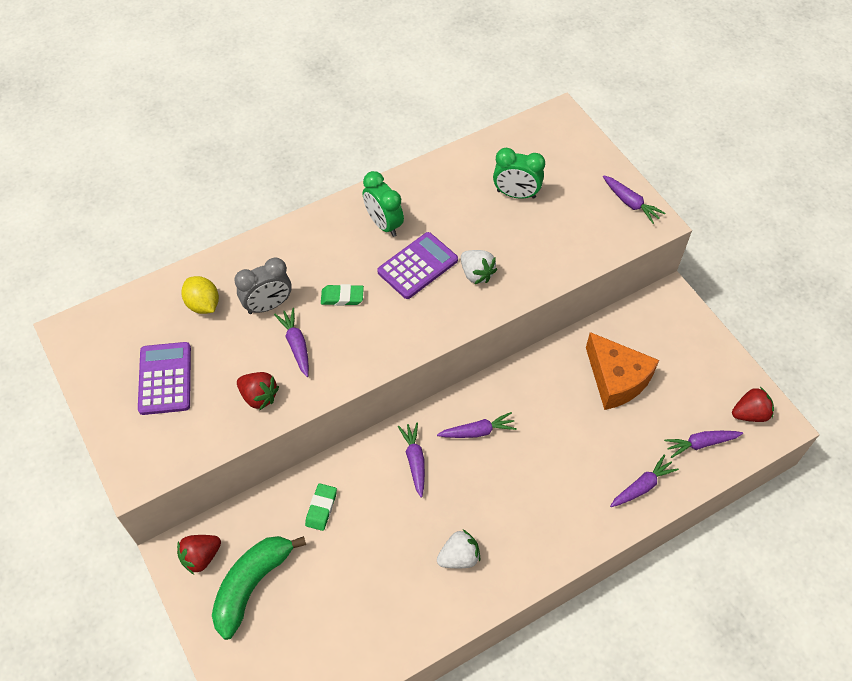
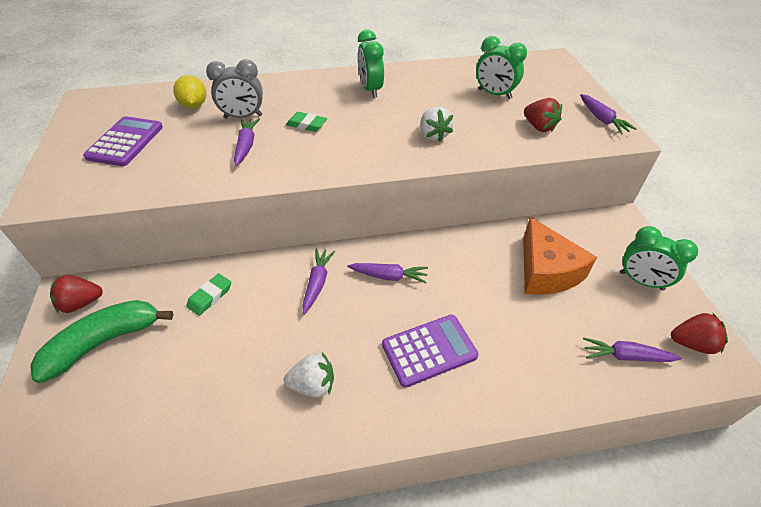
camera: 20 degrees right, 10 degrees down
(259, 396) = (188, 172): red strawberry -> red strawberry (539, 127)
(417, 266) = (383, 119): purple calculator -> purple calculator (429, 350)
(642, 486) = (544, 378): purple carrot -> none
(700, 363) = (641, 281): none -> green clock

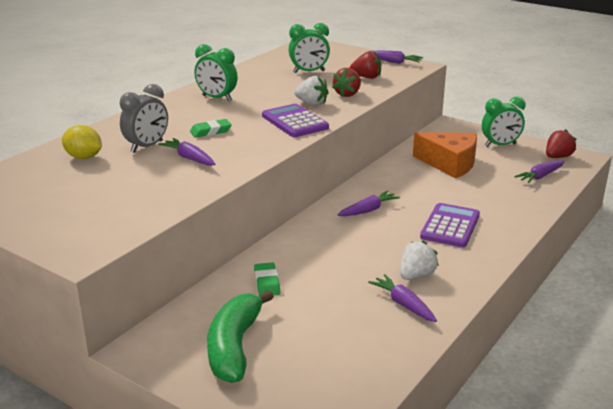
camera: 45 degrees left, 20 degrees down
(81, 303) = (166, 344): red strawberry -> red strawberry (347, 94)
(125, 142) = (73, 198): purple calculator -> purple calculator (295, 122)
(317, 283) = (329, 237): purple carrot -> purple carrot (403, 304)

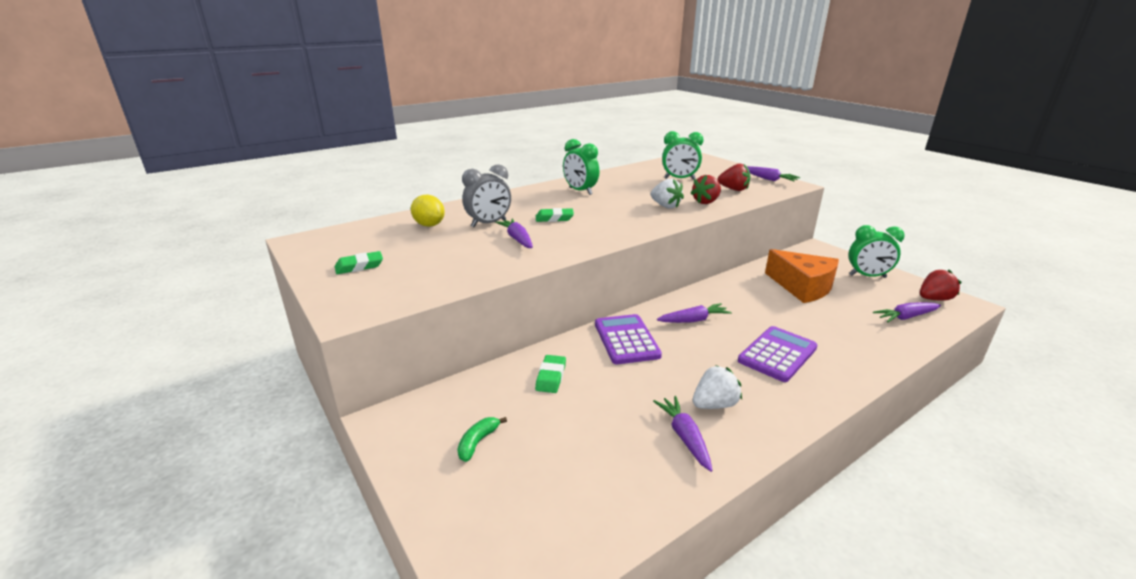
camera: 20 degrees right, 0 degrees up
(47, 210) = (359, 266): none -> green eraser
(234, 346) = (478, 442): green banana -> green banana, size x0.44
(295, 122) = (638, 220): purple calculator -> purple calculator (626, 340)

